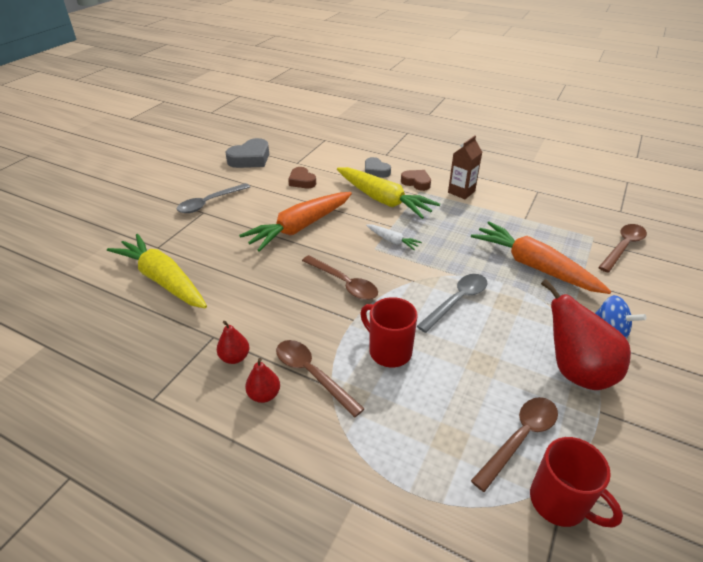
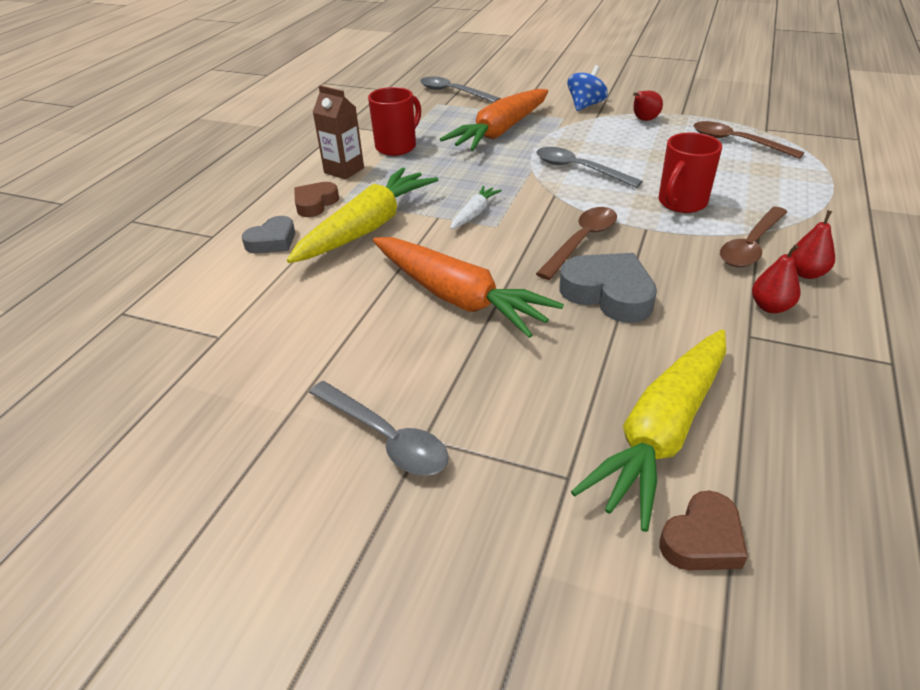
camera: 95 degrees left, 0 degrees up
(250, 159) = (182, 414): grey heart -> grey heart (608, 294)
(302, 181) = (300, 318): brown heart -> brown heart (702, 539)
(559, 502) = (782, 130): red mug -> red mug (397, 146)
(575, 371) = (644, 120): red pear -> red pear, size x0.49
(623, 247) = (453, 92): brown spoon -> grey spoon

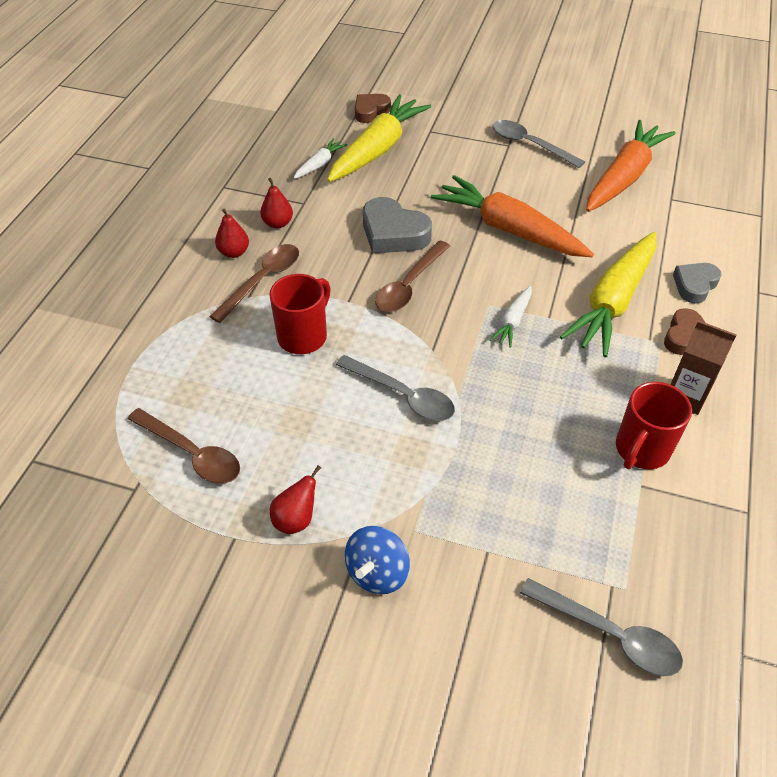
camera: 175 degrees right, 10 degrees up
(500, 131) = (507, 488): orange carrot -> orange carrot (624, 177)
(755, 402) = (320, 164): none -> white carrot

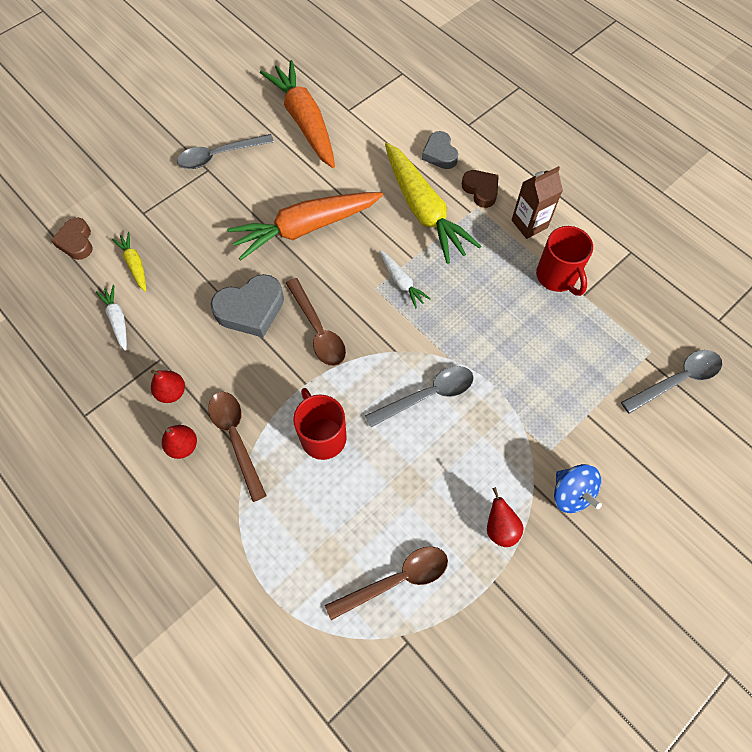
camera: 60 degrees left, 15 degrees up
(378, 149) = (135, 264): yellow carrot -> yellow carrot, size x0.46

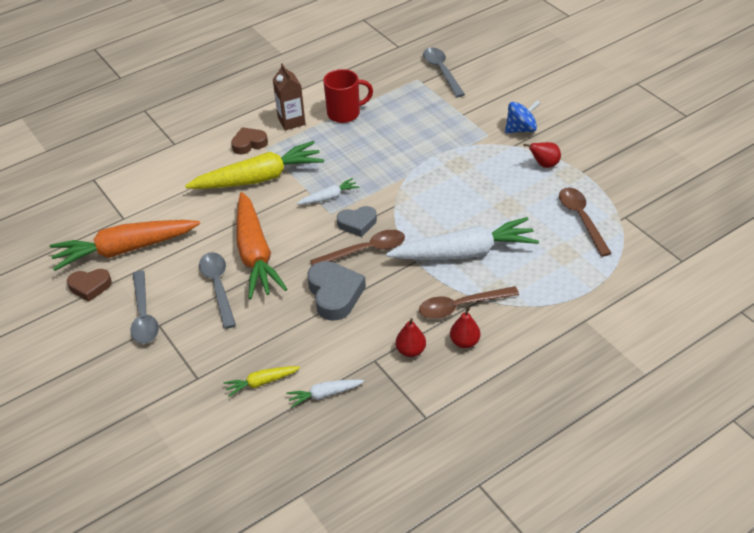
camera: 80 degrees left, 20 degrees down
(76, 242) = (218, 435): brown heart -> brown heart (90, 286)
(322, 436) = (464, 252): red mug -> white carrot
(427, 395) = (436, 191): grey spoon -> grey spoon (218, 287)
(439, 154) = (201, 163): grey heart -> grey heart (357, 223)

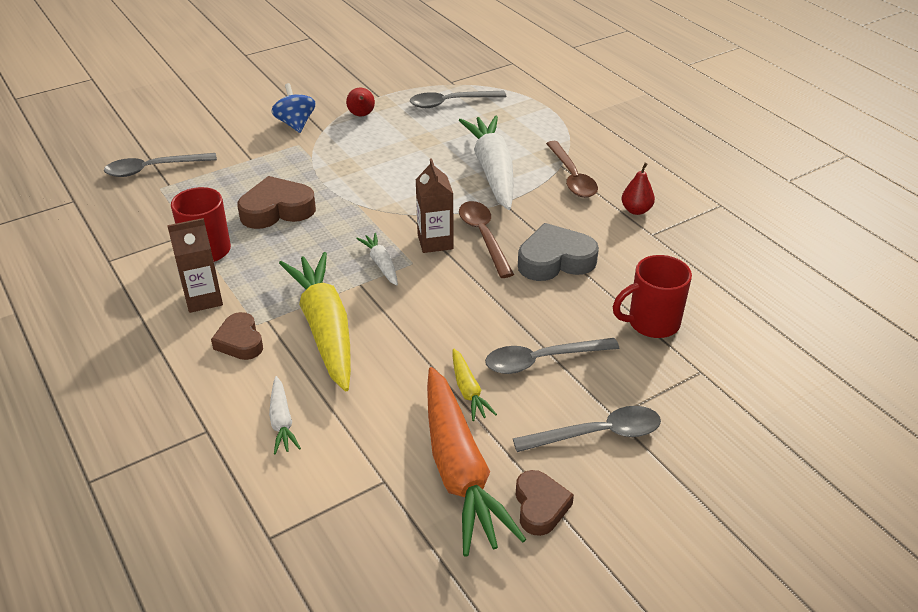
camera: 90 degrees left, 5 degrees down
(254, 352) = (651, 323): none -> red mug
(255, 254) = (482, 327): orange carrot -> none
(261, 383) = (698, 316): yellow carrot -> yellow carrot (468, 391)
(324, 394) = (706, 268): white carrot -> white carrot (282, 421)
(357, 223) = (435, 242): grey heart -> brown carton
(394, 137) = (277, 210): none -> brown heart
(464, 342) = (620, 178): red pear -> none
(581, 219) = (450, 103): brown spoon -> grey spoon

